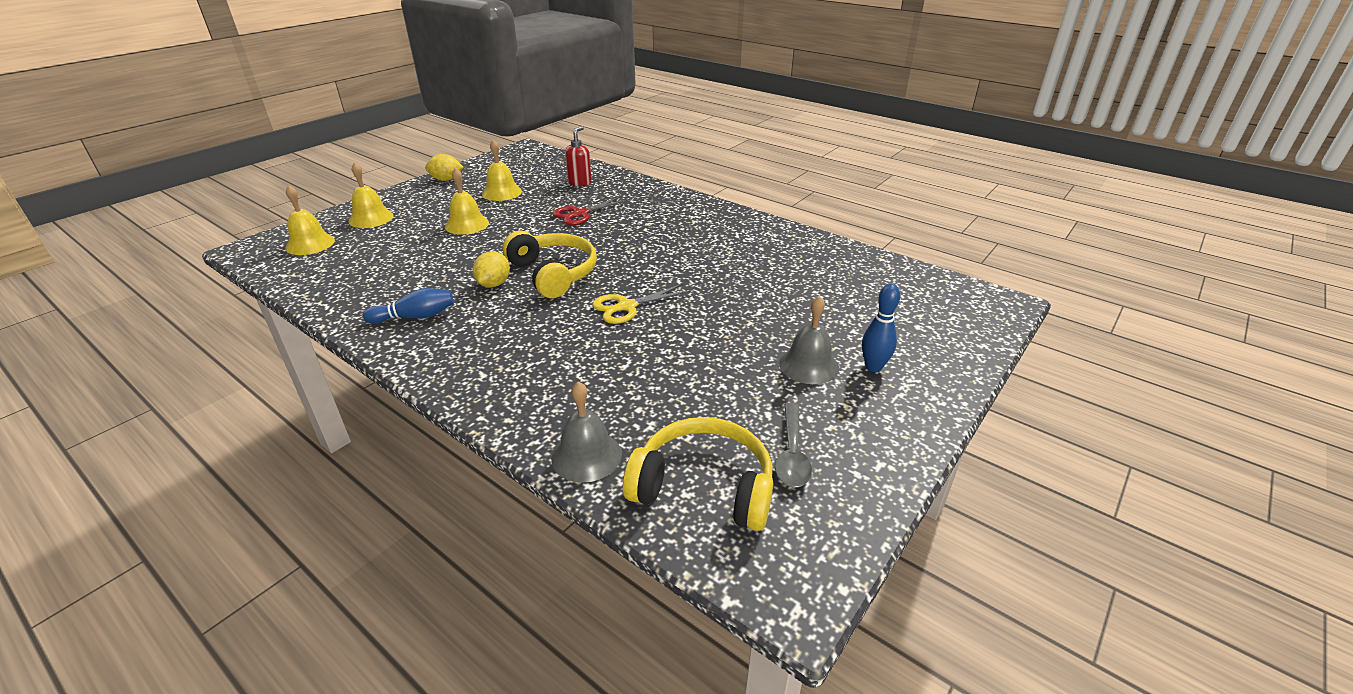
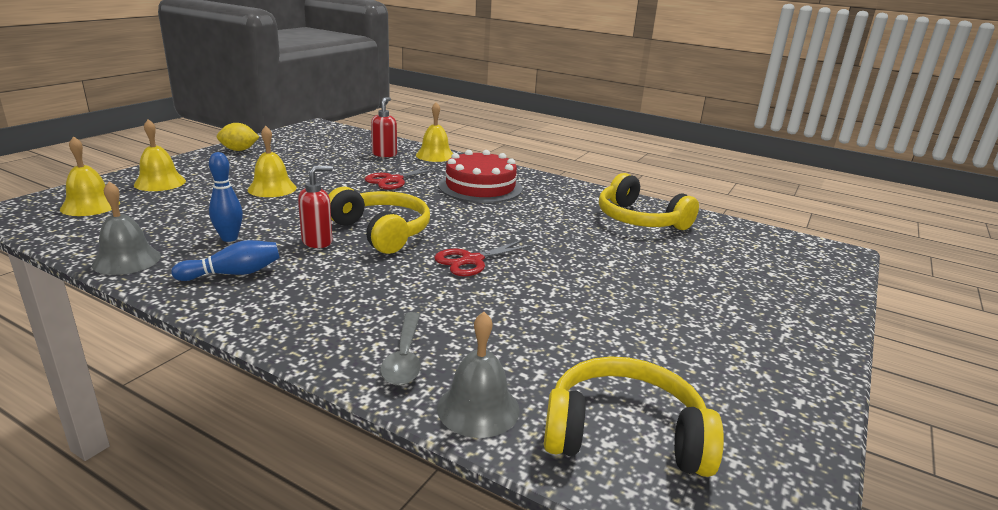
camera: 10 degrees left, 10 degrees down
(494, 284) = (317, 242): yellow lemon -> red soap dispenser
(502, 192) = (303, 161): yellow bell -> yellow bell (435, 155)
(627, 306) = (472, 260): yellow scissors -> red scissors
(661, 221) = (480, 187): none -> red cake
(792, 454) = (705, 395): grey spoon -> grey spoon (404, 358)
(808, 261) = (639, 219): none -> yellow headphones
(808, 365) = (682, 310): grey bell -> grey bell (126, 260)
(873, 367) = (747, 310): blue bowling pin -> blue bowling pin (229, 238)

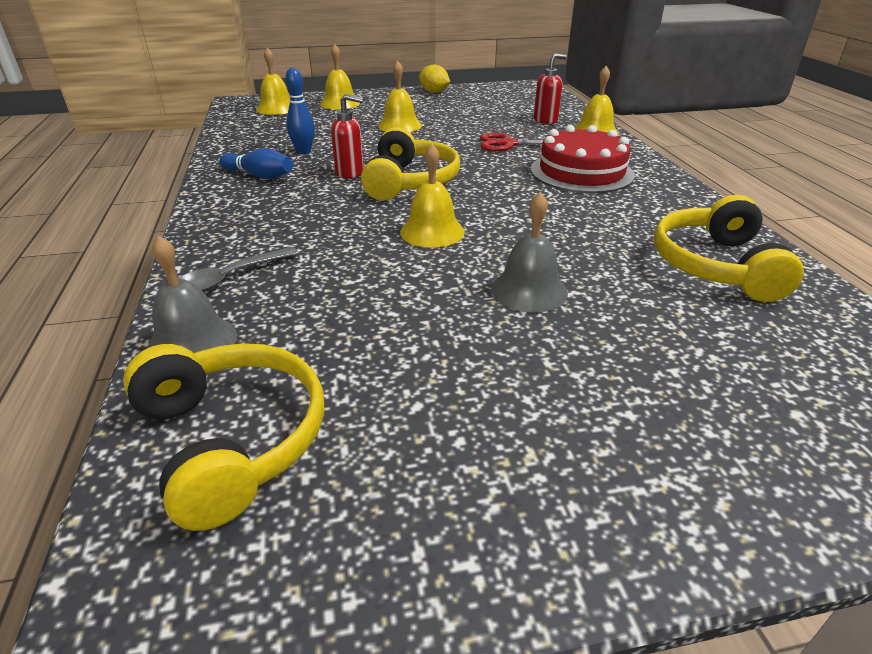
camera: 50 degrees right, 10 degrees up
(126, 260) = (228, 147): grey bell -> grey bell (529, 290)
(472, 260) = (432, 231): red scissors -> yellow bell

